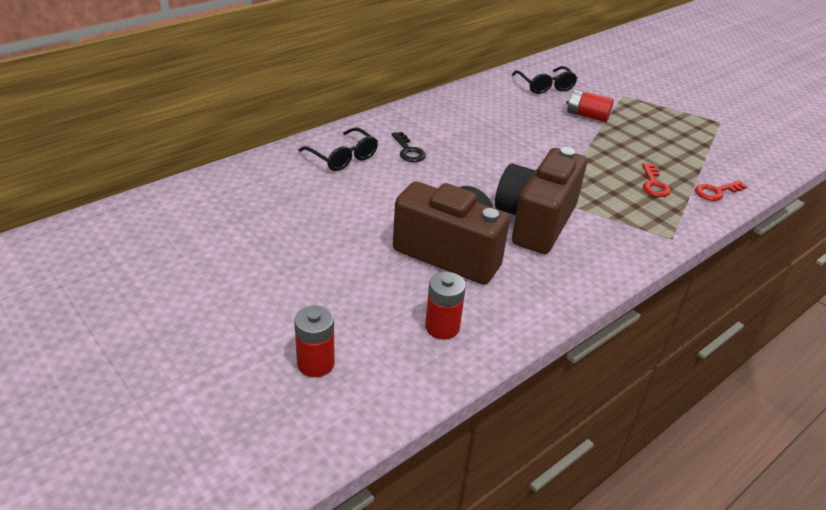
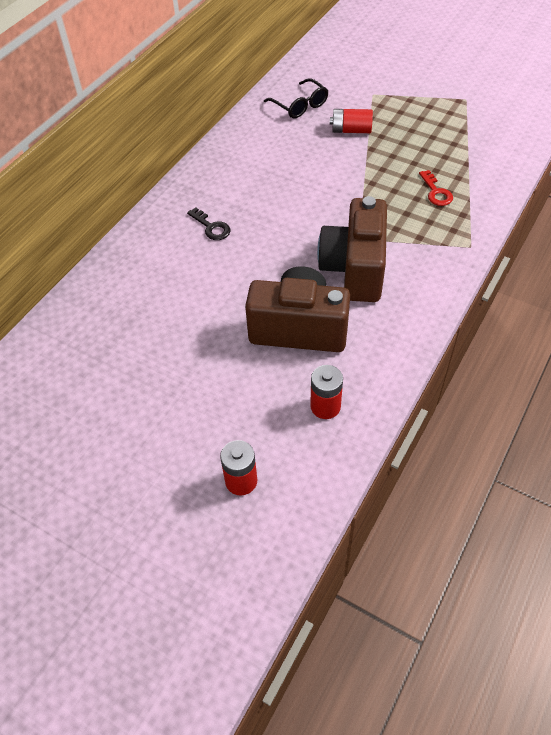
camera: 15 degrees left, 15 degrees up
(343, 157) = (155, 255): black glasses -> none
(716, 192) = (489, 182): red key -> none

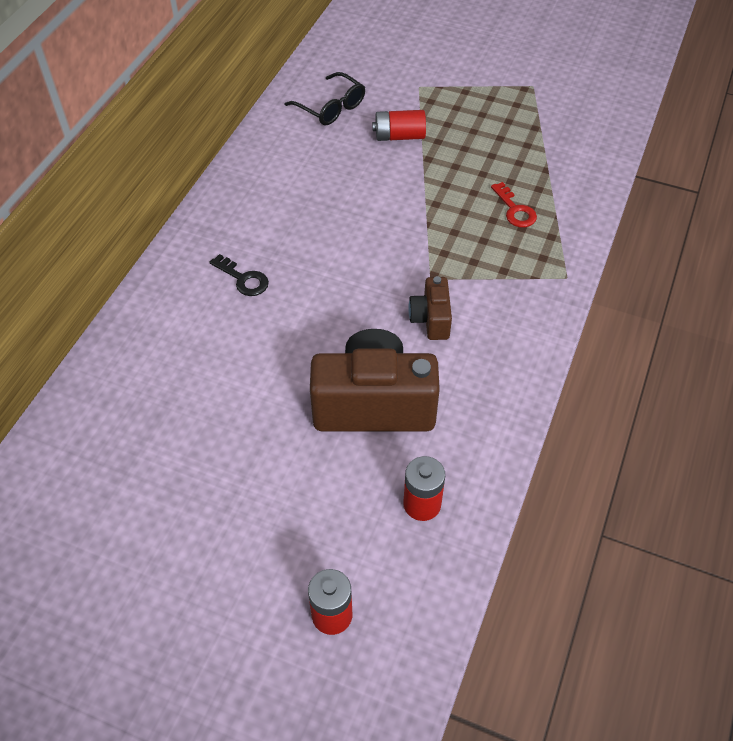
camera: 10 degrees left, 0 degrees up
(354, 269) = (431, 319): brown camera -> brown camera, size x0.50

